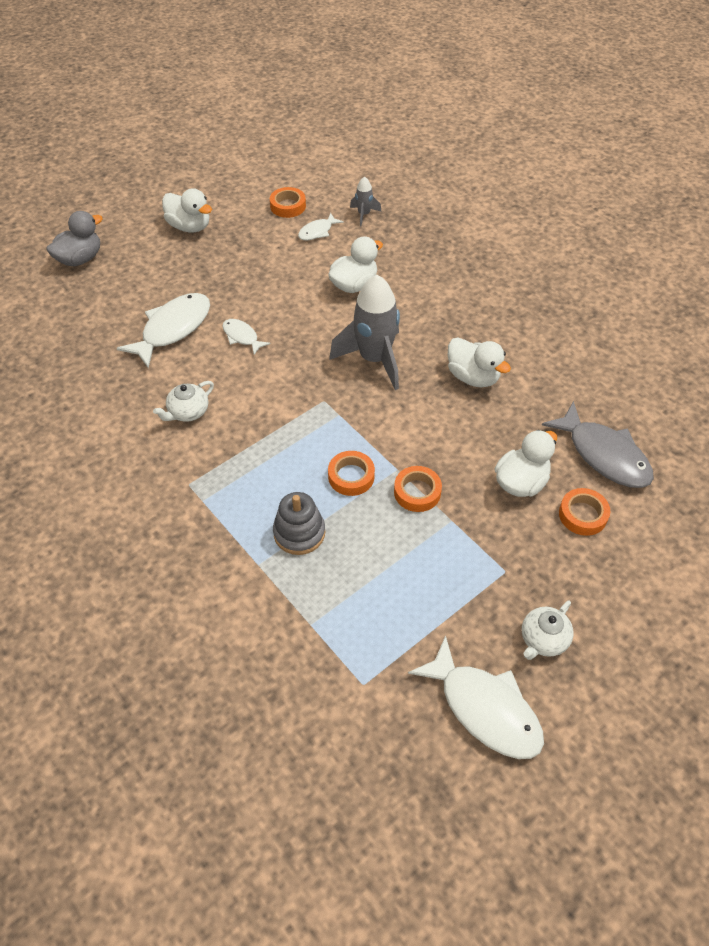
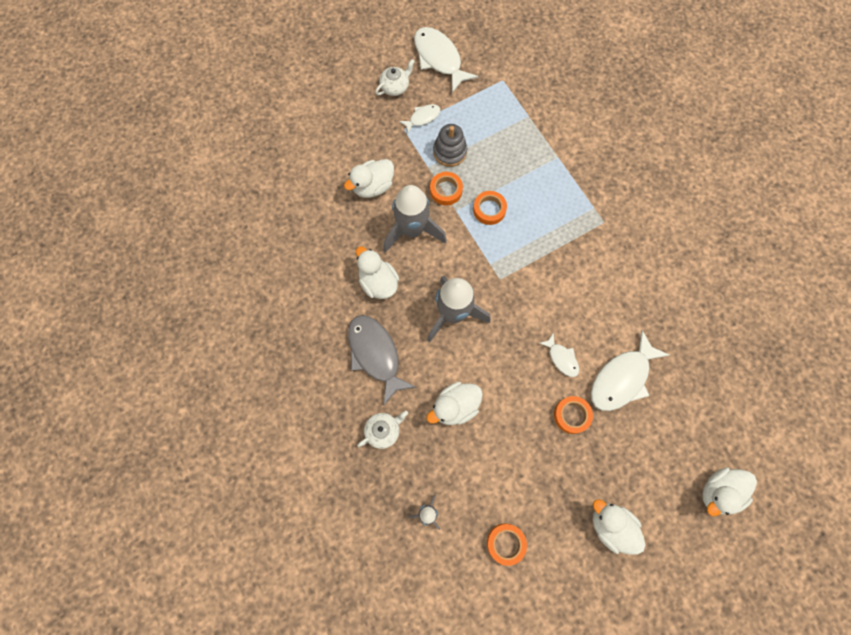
camera: 170 degrees left, 20 degrees up
(80, 259) = (719, 492): grey duck -> white duck
(188, 412) = (606, 285): white teapot -> white teapot (383, 431)
(299, 533) = (529, 174): grey stacking toy -> grey stacking toy (449, 152)
(317, 232) = (479, 493): white fish -> white fish (422, 118)
(449, 437) = (412, 230): none -> grey rocket
(582, 515) = (341, 157): orange tape -> orange tape (572, 415)
(604, 455) = (307, 198): grey fish -> grey fish (375, 354)

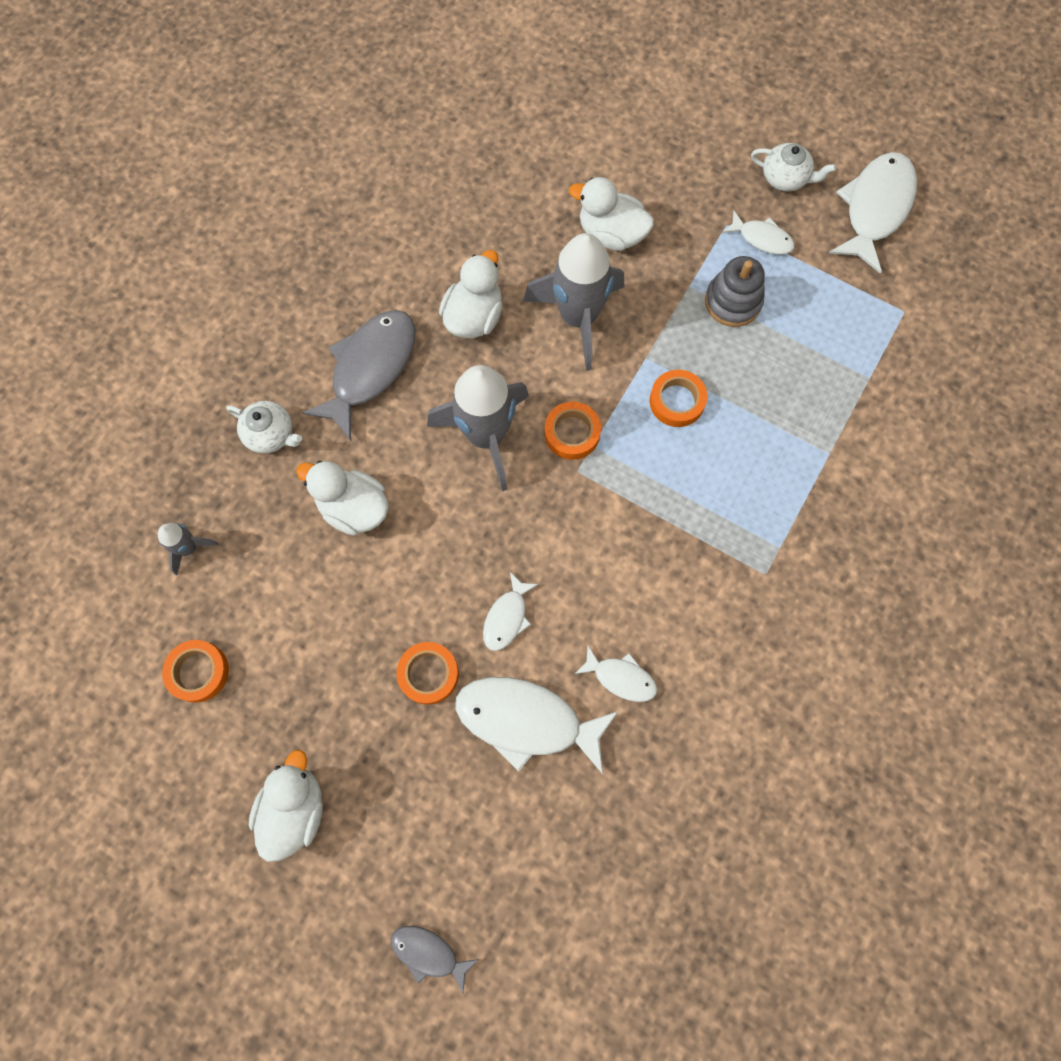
camera: 60 degrees right, 0 degrees up
(446, 190) = (668, 328): orange tape -> orange tape (572, 433)
(622, 319) = (621, 677): none -> white fish
(719, 492) = (428, 953): white duck -> grey fish

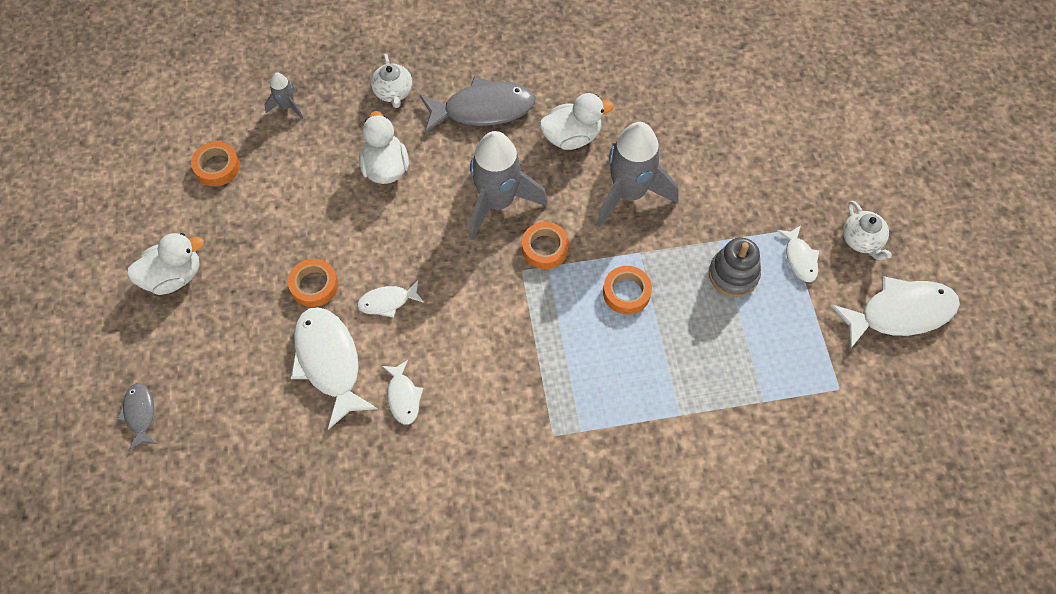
camera: 50 degrees right, 10 degrees down
(611, 234) = (708, 168): white duck -> none

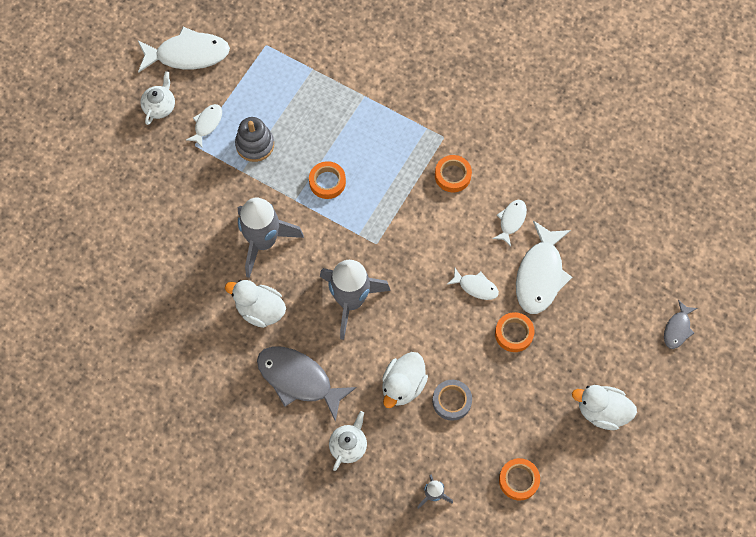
camera: 140 degrees left, 5 degrees up
(329, 186) = (451, 401): none -> grey tape
(545, 248) = (349, 247): orange tape -> orange tape (452, 175)
(900, 313) = (188, 54): white fish -> white fish turned 150 degrees clockwise

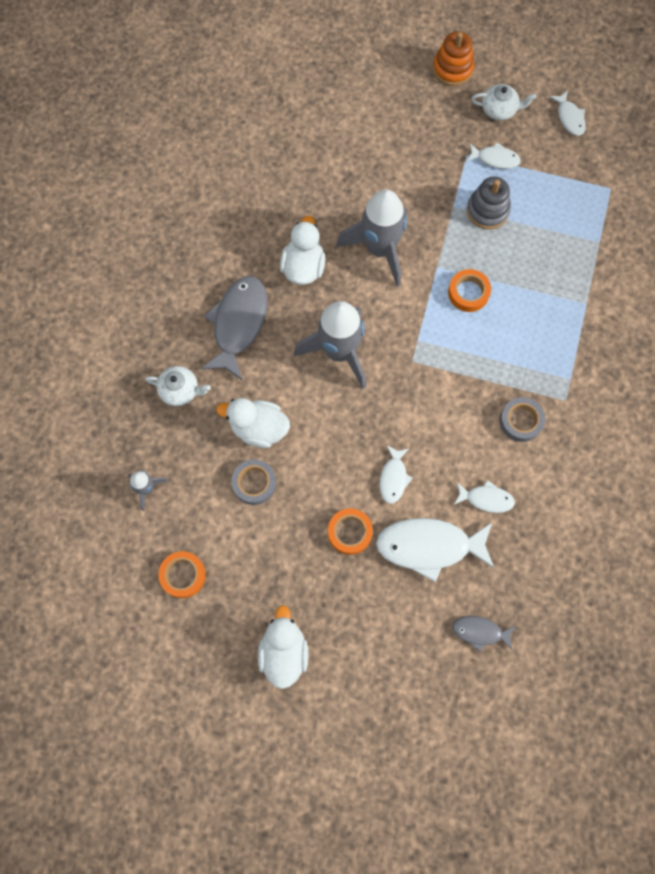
camera: 75 degrees right, 5 degrees up
(104, 132) = (452, 69): none -> orange stacking toy
(188, 54) = (569, 118): white fish -> white fish, size x0.52
(452, 175) = (520, 421): orange tape -> grey tape
(677, 329) = (409, 723): grey fish -> grey fish (480, 632)

